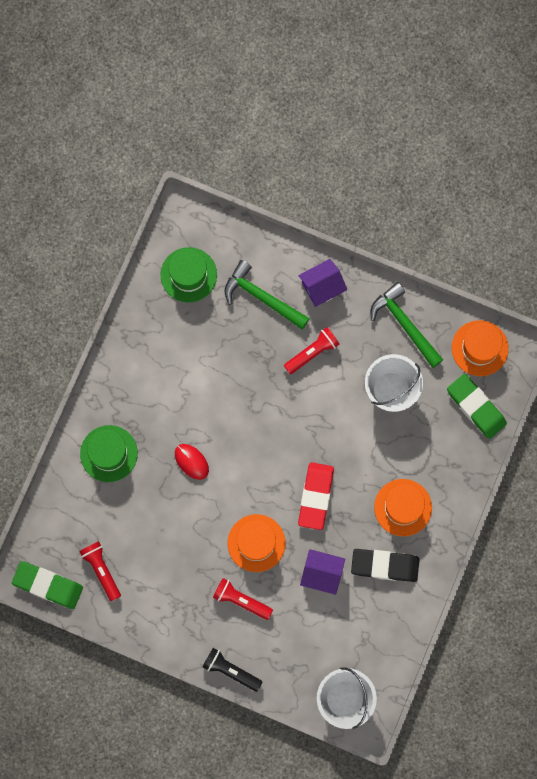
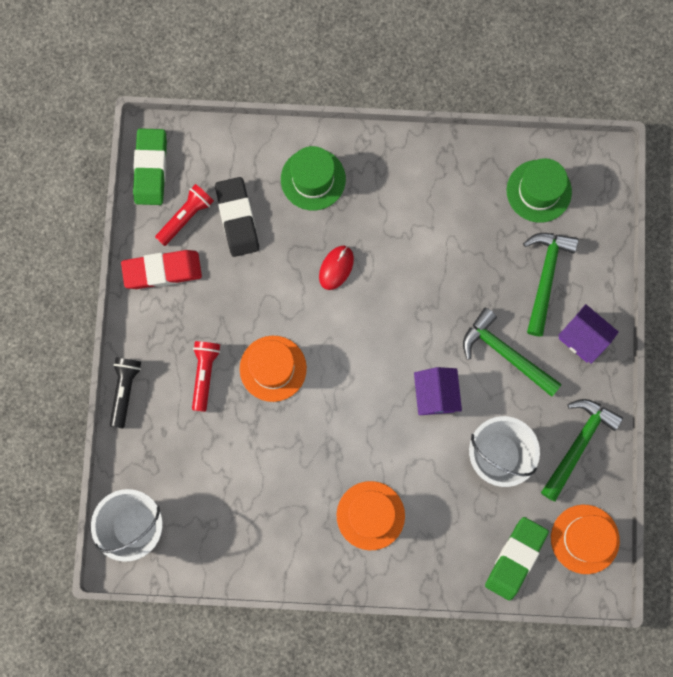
camera: 70 degrees right, 0 degrees up
(312, 352) = (505, 353): red flashlight -> green hammer
(315, 496) = (347, 414): red eraser -> red eraser (162, 271)
(322, 573) = (264, 451): purple house -> purple house (435, 395)
(384, 565) = (298, 518): black eraser -> black eraser (237, 218)

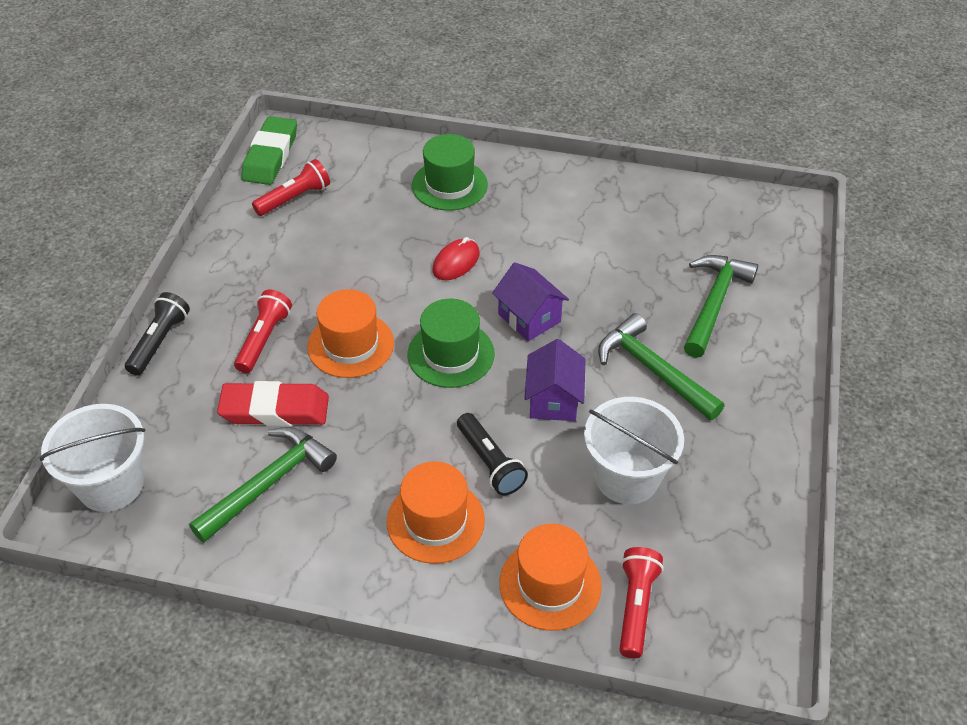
camera: 10 degrees right, 30 degrees down
(162, 271) = (249, 239): red eraser -> red eraser (275, 409)
(237, 218) = (353, 206): black eraser -> none
(399, 460) = (490, 463): none -> black flashlight
(515, 558) = (636, 607): green eraser -> red flashlight
(539, 191) = (714, 226): green hat -> green hat (451, 354)
(578, 444) = (742, 481): green hammer -> green hammer (268, 483)
(583, 338) = (758, 368): purple house -> purple house (529, 318)
(584, 539) = (743, 598): orange hat -> orange hat (550, 584)

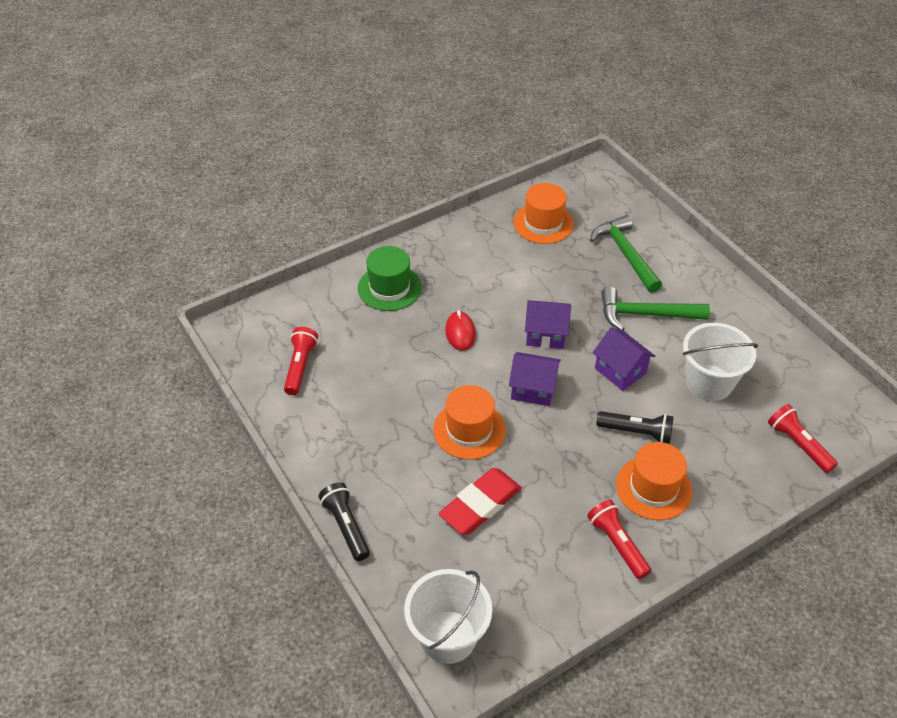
camera: 45 degrees left, 0 degrees up
(264, 339) = (412, 469): red flashlight -> red flashlight (617, 544)
(268, 483) = (539, 549): green hammer -> none
(270, 156) = (241, 350): green eraser -> none
(451, 354) = (533, 389): green hat -> purple house
(550, 584) = (749, 469): orange hat -> orange hat (543, 223)

